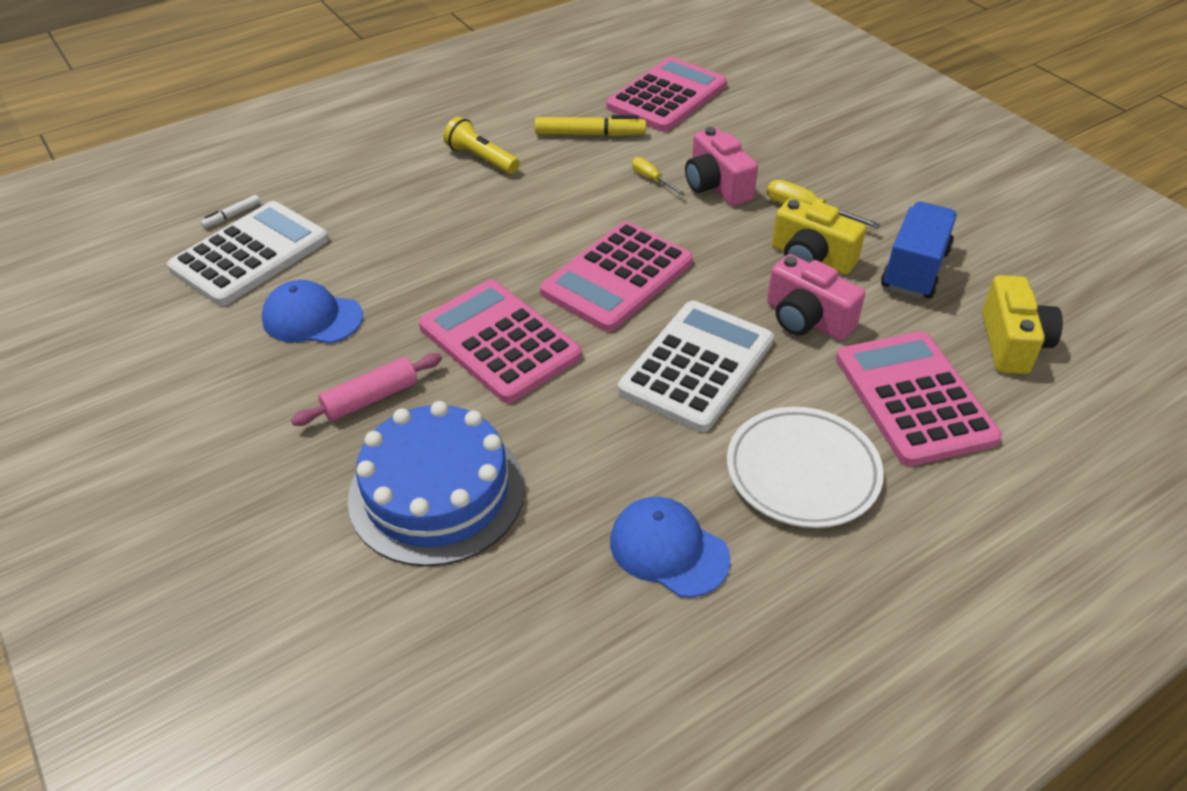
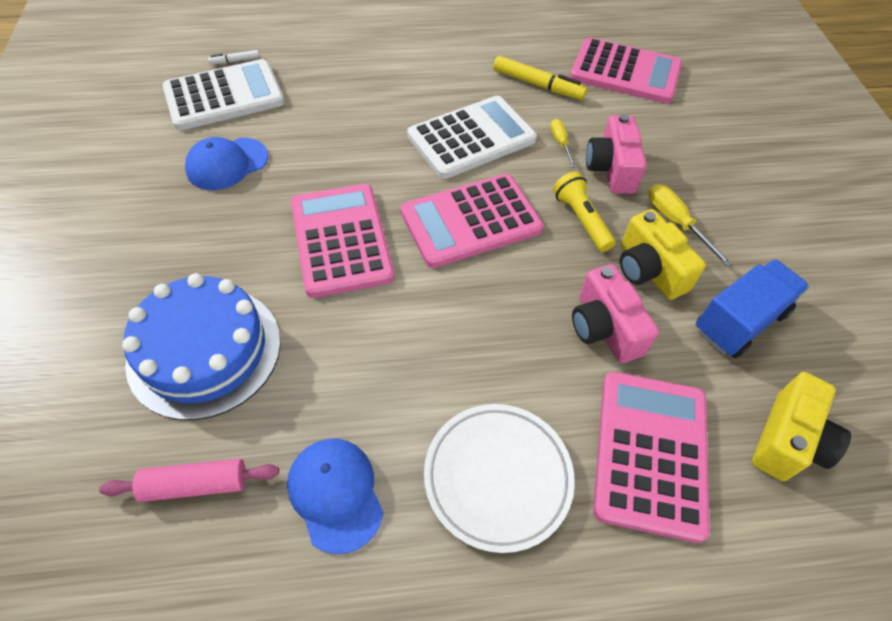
camera: 25 degrees right, 10 degrees up
(312, 318) = (227, 164): blue cap -> blue cap turned 75 degrees counterclockwise
(371, 399) = (218, 248): pink rolling pin -> pink rolling pin (196, 485)
(481, 158) = (439, 77): yellow flashlight -> yellow flashlight (581, 220)
(667, 96) = (625, 72): pink calculator -> pink calculator turned 45 degrees clockwise
(697, 366) = (478, 331): white calculator -> white calculator (471, 138)

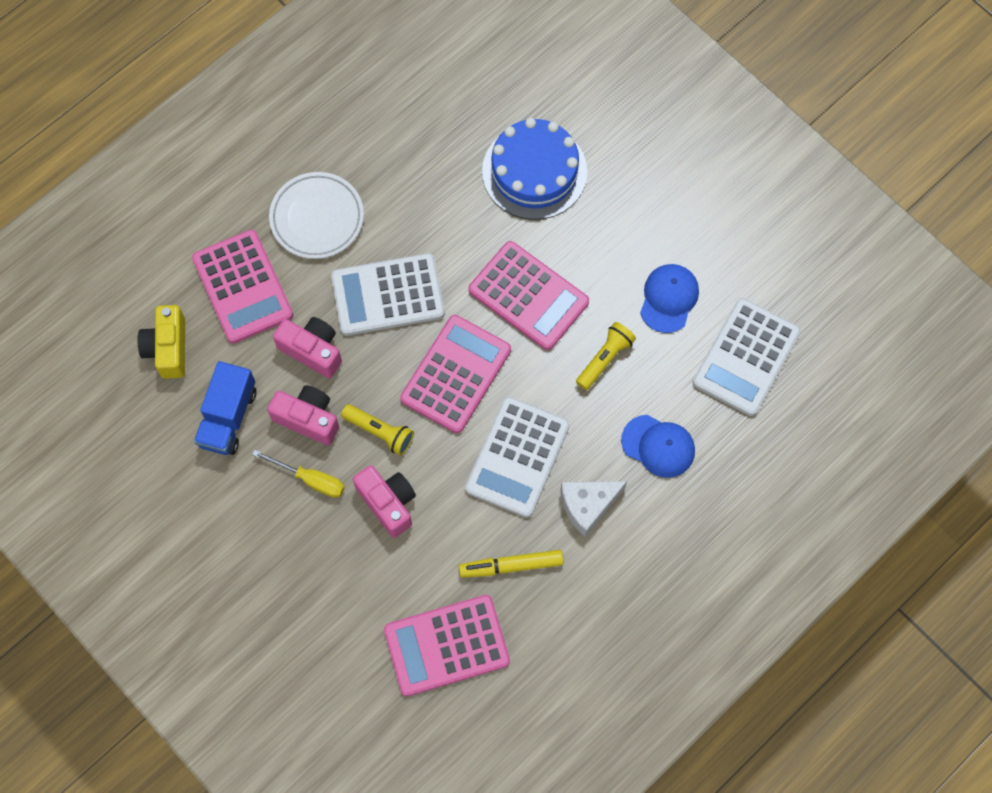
camera: 145 degrees right, 15 degrees up
(196, 485) = (465, 112): pink rolling pin -> none
(235, 61) = (783, 401): white marker -> none
(329, 156) = (605, 359): none -> yellow flashlight
(335, 494) = (393, 155): blue cap -> blue cap (658, 446)
(445, 85) = (587, 505): none -> white cheese
(480, 330) = (388, 295): none -> white calculator
(560, 143) = (445, 504): yellow screwdriver -> none
(649, 270) = (308, 419): yellow camera -> pink camera

